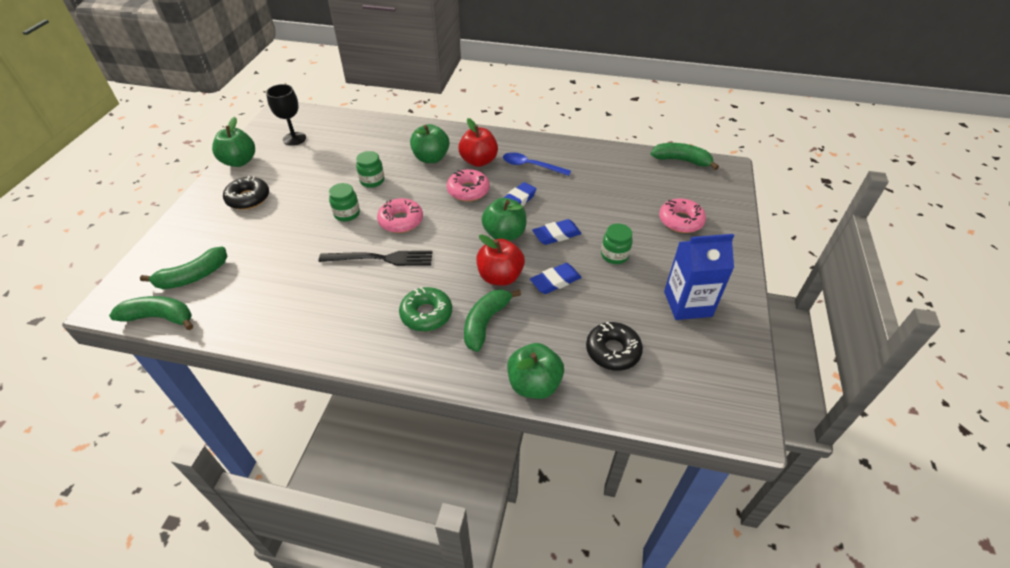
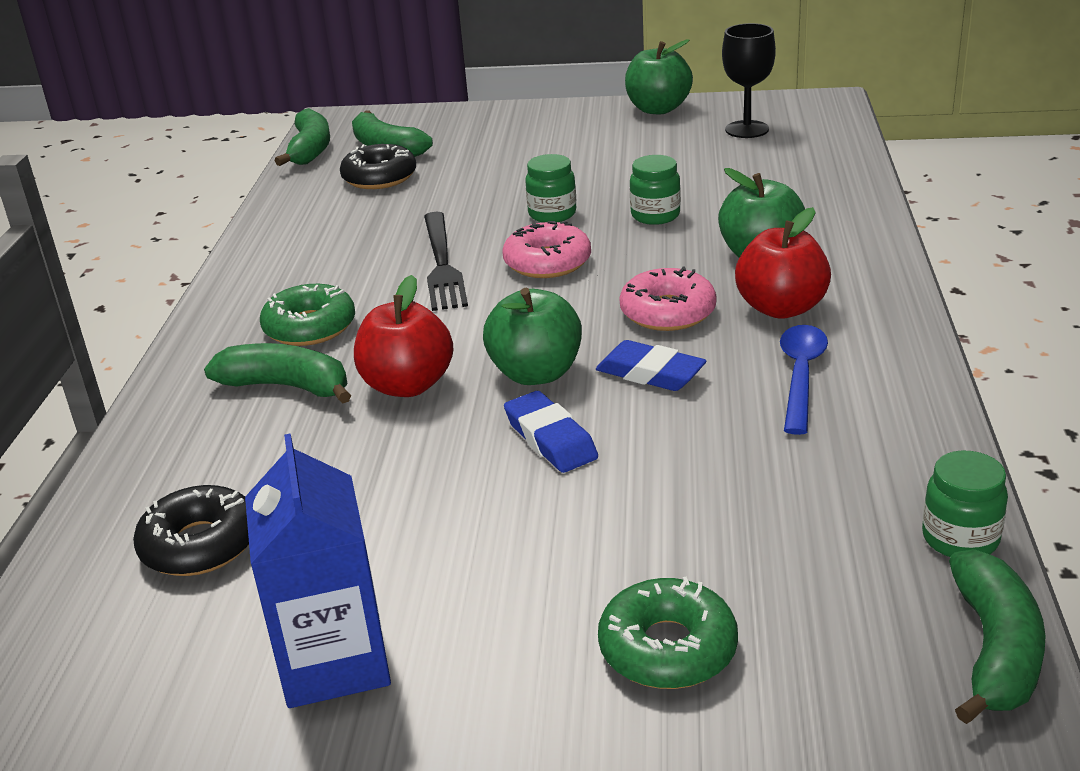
camera: 85 degrees right, 15 degrees down
(248, 198) = (566, 137): black donut -> black donut (379, 177)
(534, 384) = (136, 455): green apple -> none
(555, 281) = (400, 452): blue eraser -> none
(614, 255) = (495, 530): green jar -> green jar (960, 539)
(680, 221) = (667, 648): pink donut -> green donut

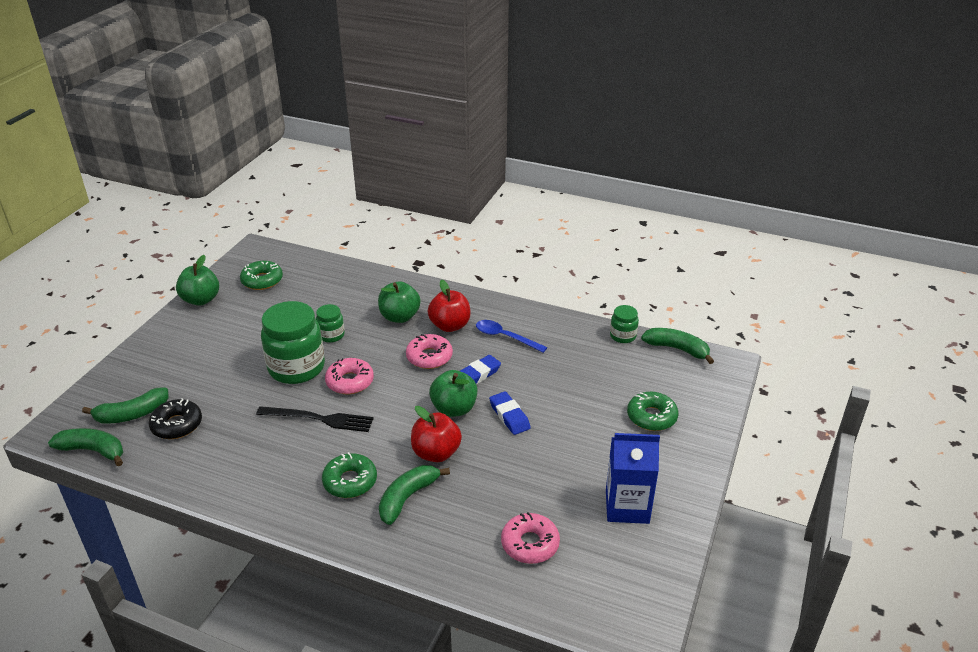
camera: 75 degrees left, 5 degrees up
(200, 544) = (530, 544): black donut -> pink donut
(550, 439) = (509, 416): blue eraser -> blue eraser turned 75 degrees clockwise
(552, 214) = (296, 368): green jar -> green jar, size x2.05
(747, 129) = (262, 280): black goblet -> green donut

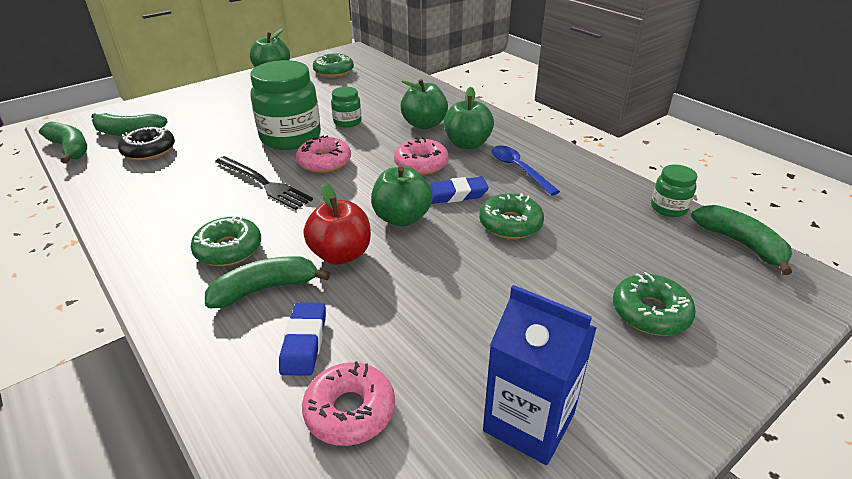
camera: 30 degrees right, 0 degrees up
(450, 326) = (467, 144): red apple -> green apple
(509, 416) = (457, 246): blue eraser -> blue eraser (304, 342)
(531, 386) = (510, 224): none -> green donut

